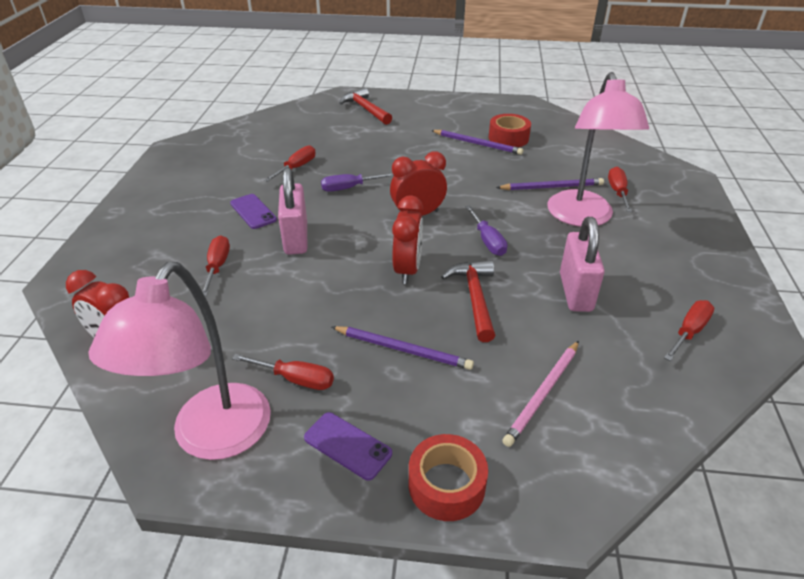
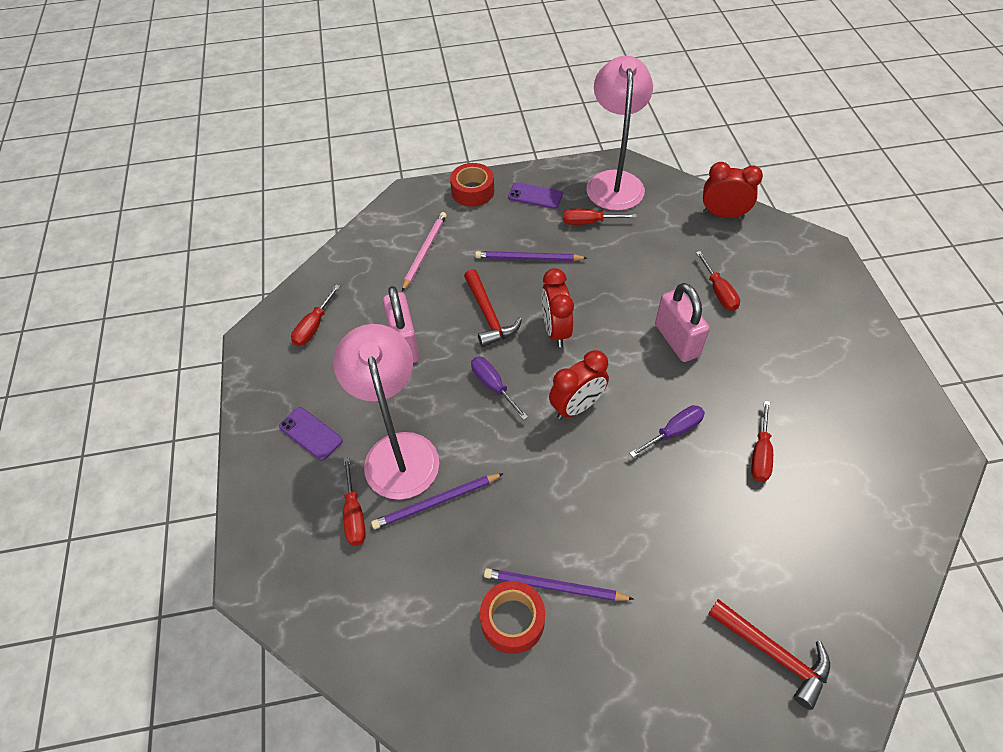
camera: 165 degrees right, 15 degrees up
(253, 211) = (746, 365): purple phone -> purple phone (310, 433)

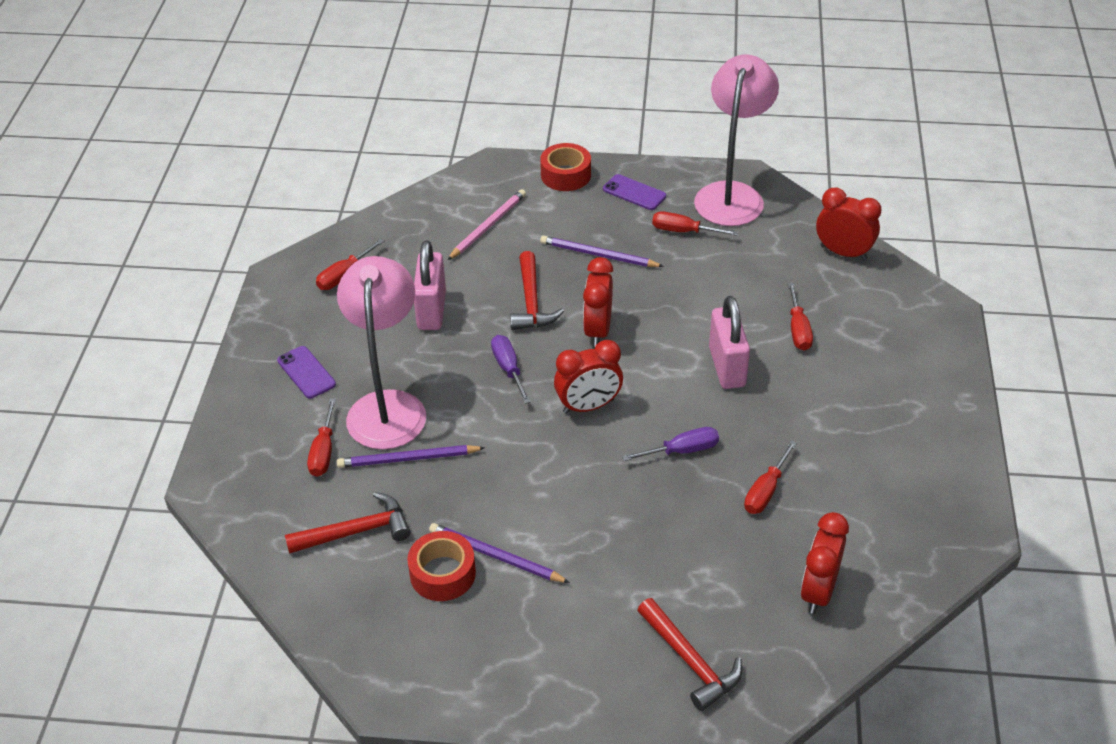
camera: 15 degrees right, 10 degrees down
(414, 595) = (356, 531): none -> red hammer
(848, 545) = (818, 591): none -> red clock

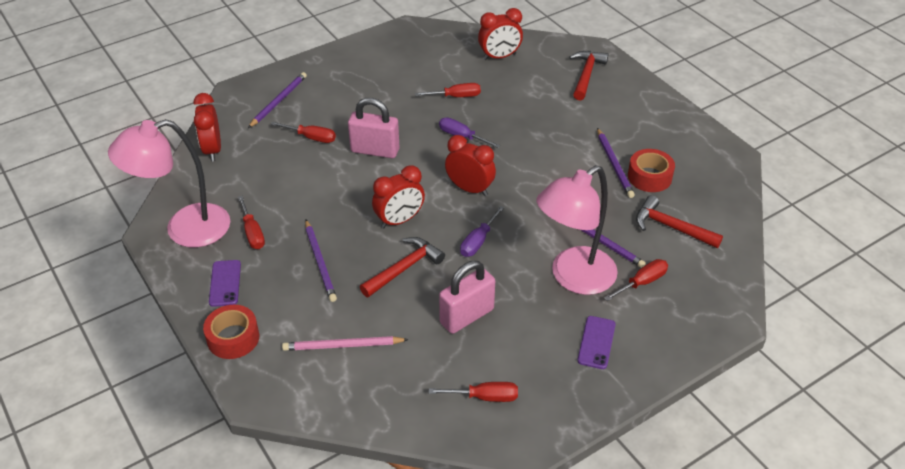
camera: 130 degrees left, 0 degrees up
(727, 367) = (375, 150): pink padlock -> pink padlock turned 60 degrees clockwise
(798, 329) = (311, 137): red screwdriver -> red screwdriver turned 60 degrees clockwise
(894, 334) = (278, 101): none -> purple pencil

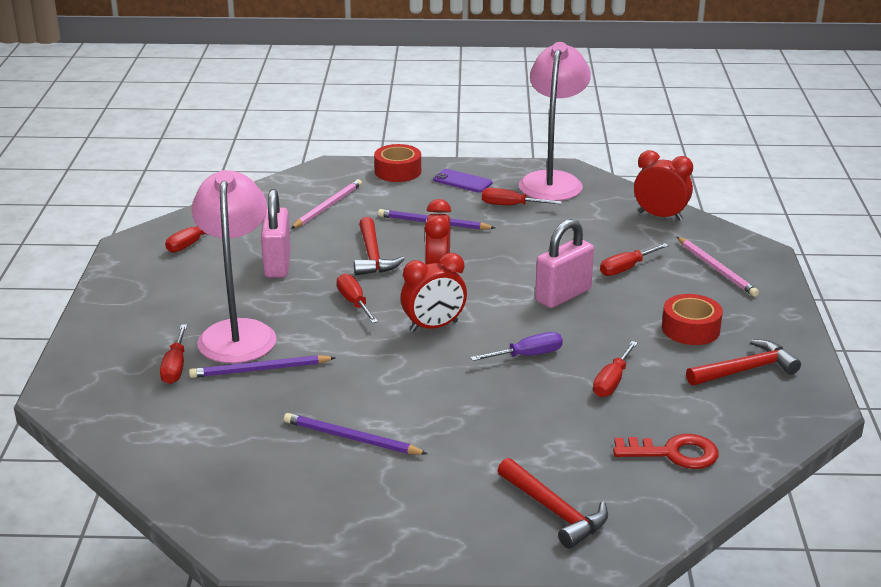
camera: 125 degrees right, 15 degrees down
(278, 101) = (716, 269): purple pencil -> pink pencil
(478, 241) = (354, 303): purple screwdriver -> red screwdriver
(499, 57) = (674, 453): red clock -> red key
(596, 342) = (156, 311): purple phone -> none
(649, 177) = (299, 453): red tape -> red tape (690, 329)
(671, 227) = (210, 424): red hammer -> red hammer (746, 370)

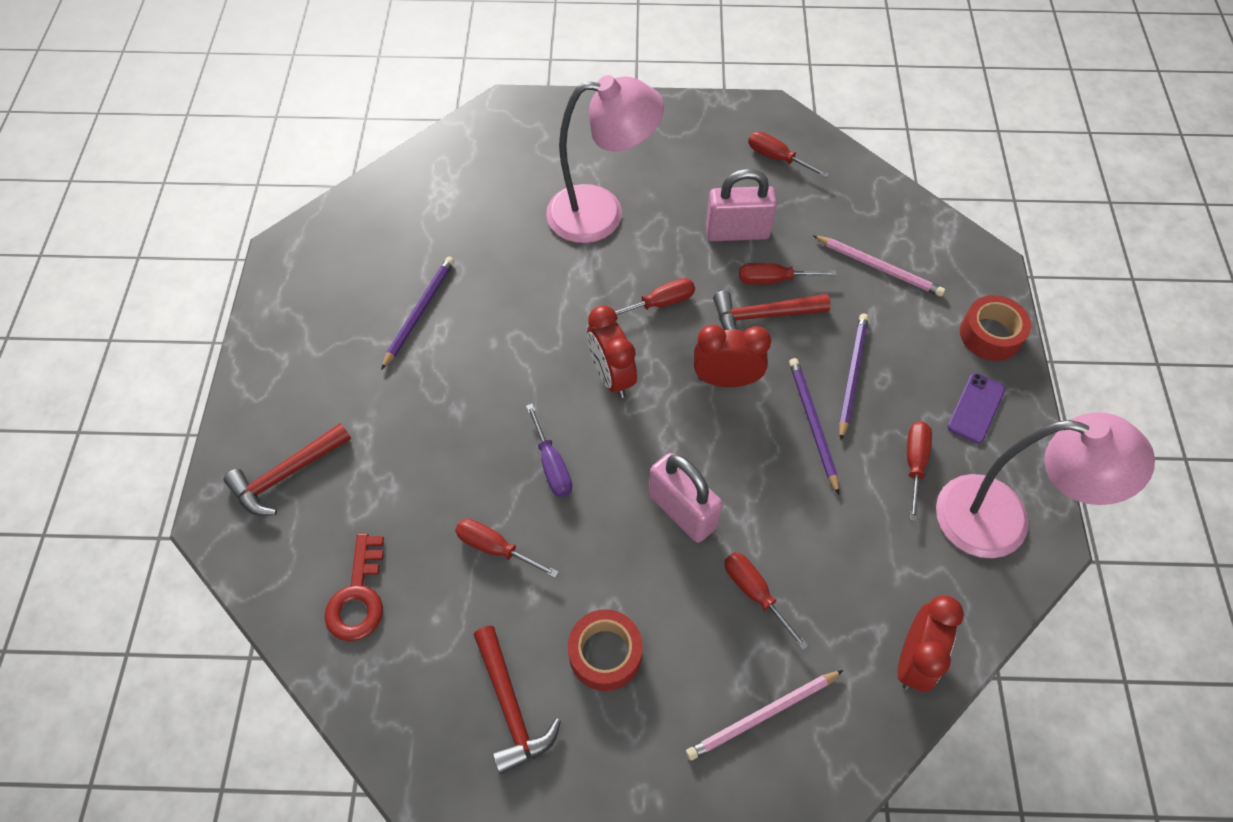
camera: 90 degrees right, 30 degrees up
(175, 367) = (543, 175): red screwdriver -> red screwdriver (773, 280)
(259, 370) = (536, 235): purple pencil -> purple pencil (812, 423)

